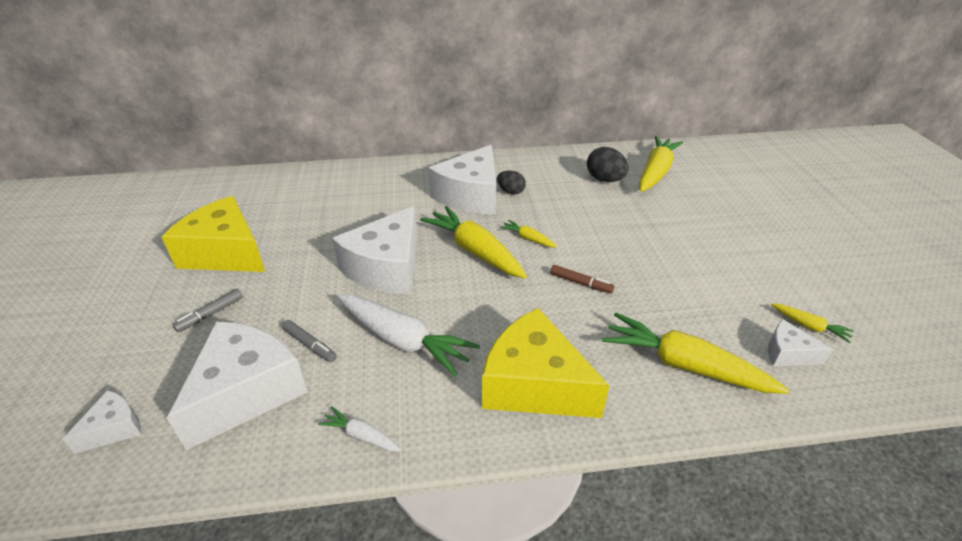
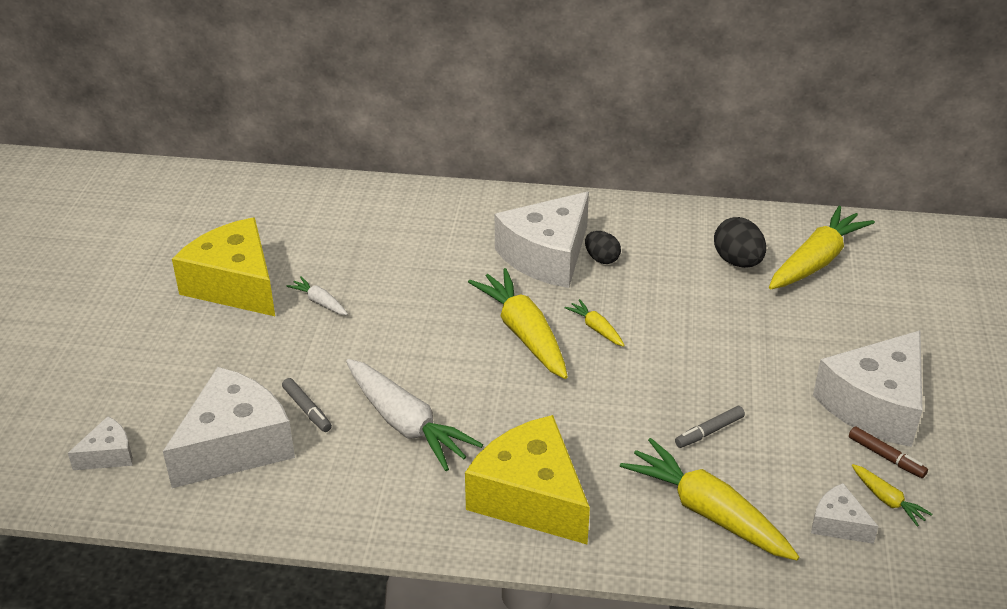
camera: 15 degrees right, 0 degrees up
(211, 314) = (210, 356): grey marker -> grey marker (709, 431)
(361, 436) = (337, 510): white carrot -> white carrot (319, 302)
(387, 268) = (413, 336): white cheese -> white cheese (875, 405)
(580, 283) = (635, 397): brown marker -> brown marker (886, 457)

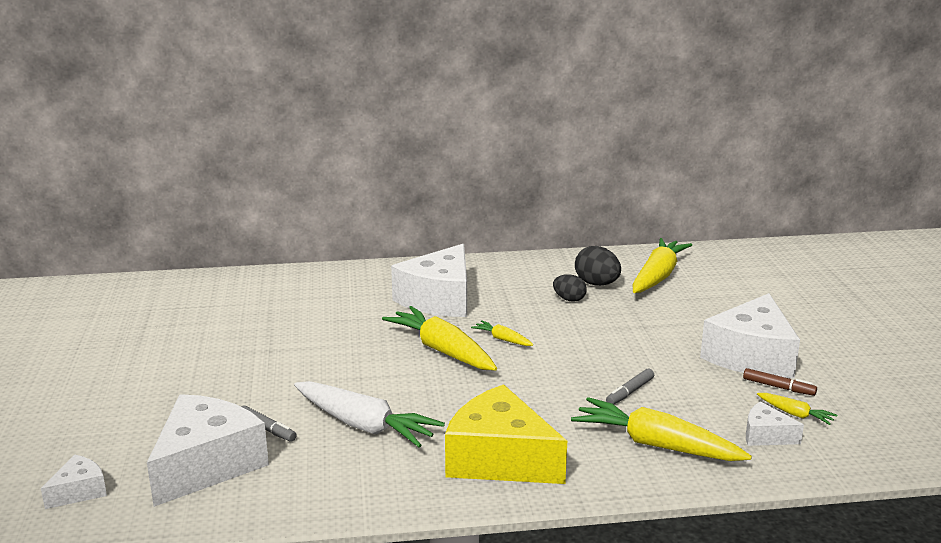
camera: 15 degrees left, 15 degrees down
(235, 285) = (165, 352): yellow cheese -> none
(319, 302) = (249, 354): white carrot -> none
(601, 259) = (486, 295): black egg -> black egg (569, 299)

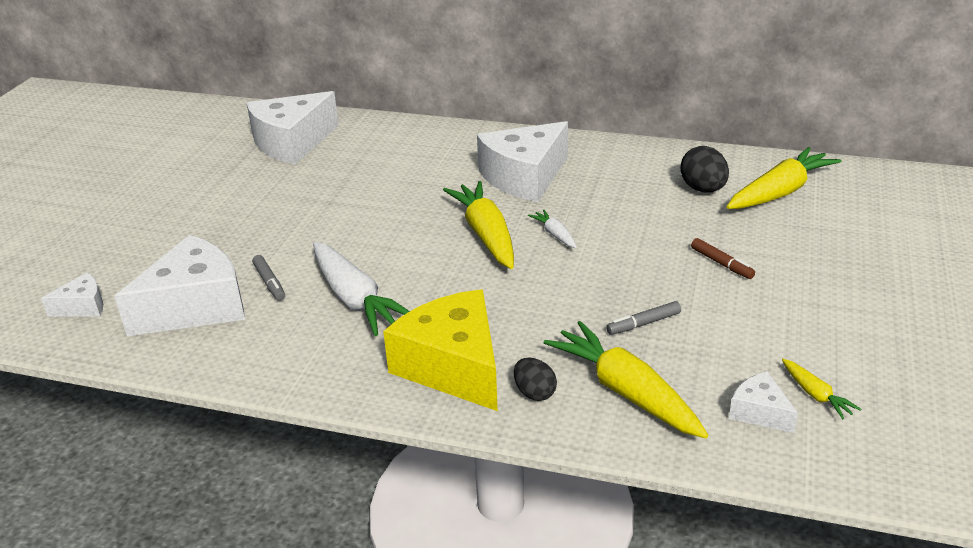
camera: 25 degrees right, 10 degrees up
(502, 339) = (555, 234): yellow carrot -> white carrot
(569, 299) = (659, 202): black egg -> black egg (534, 393)
(751, 356) = (817, 311): white cheese -> white cheese (292, 143)
(778, 387) = (821, 357): brown marker -> brown marker (721, 264)

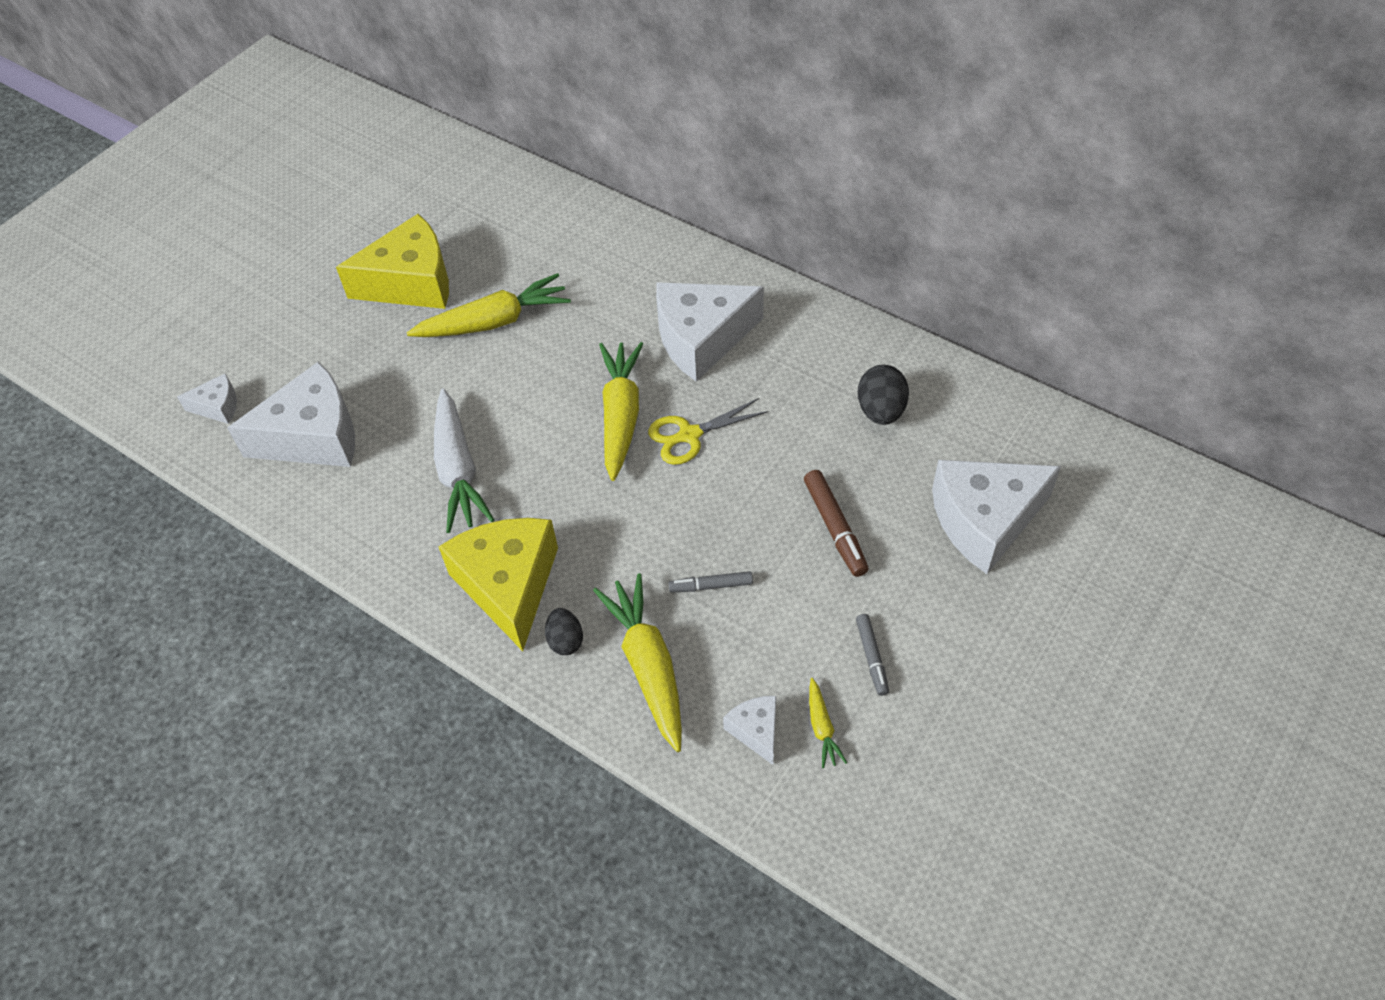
camera: 20 degrees right, 20 degrees up
(242, 191) = (411, 282): none -> yellow cheese
(269, 282) = (389, 424): grey marker -> grey marker (871, 657)
(292, 143) = (488, 217): white cheese -> white cheese (984, 521)
(555, 234) = (689, 435): white carrot -> yellow scissors
(721, 264) = (835, 528): brown marker -> brown marker, size x1.53
(780, 192) = (962, 439): yellow carrot -> yellow carrot (494, 321)

